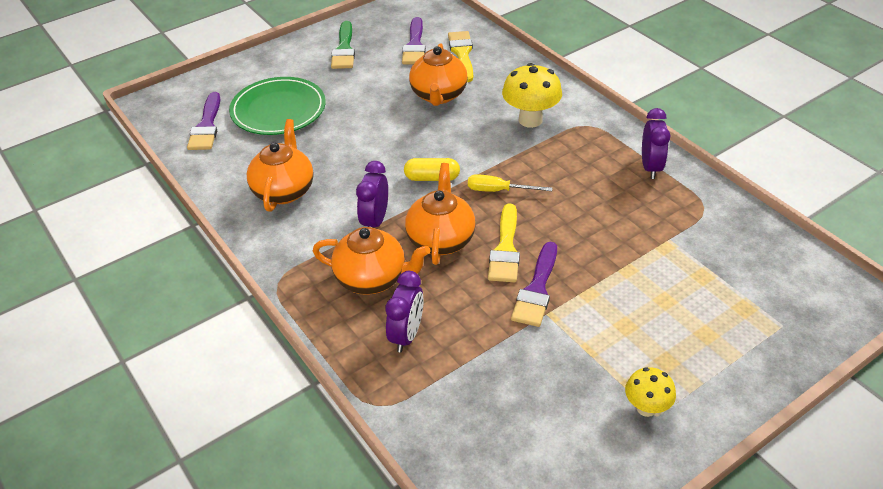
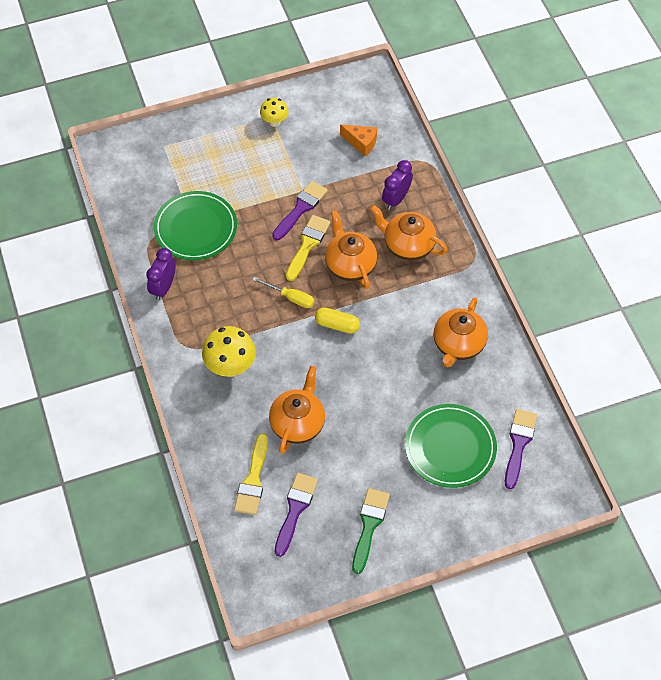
camera: 165 degrees left, 15 degrees up
(375, 221) = (393, 294): purple clock -> none
(441, 239) = (350, 265): orange teapot -> orange teapot turned 135 degrees clockwise
(491, 409) = (361, 143): none -> orange cheese
(659, 233) = (195, 228): none -> green plate

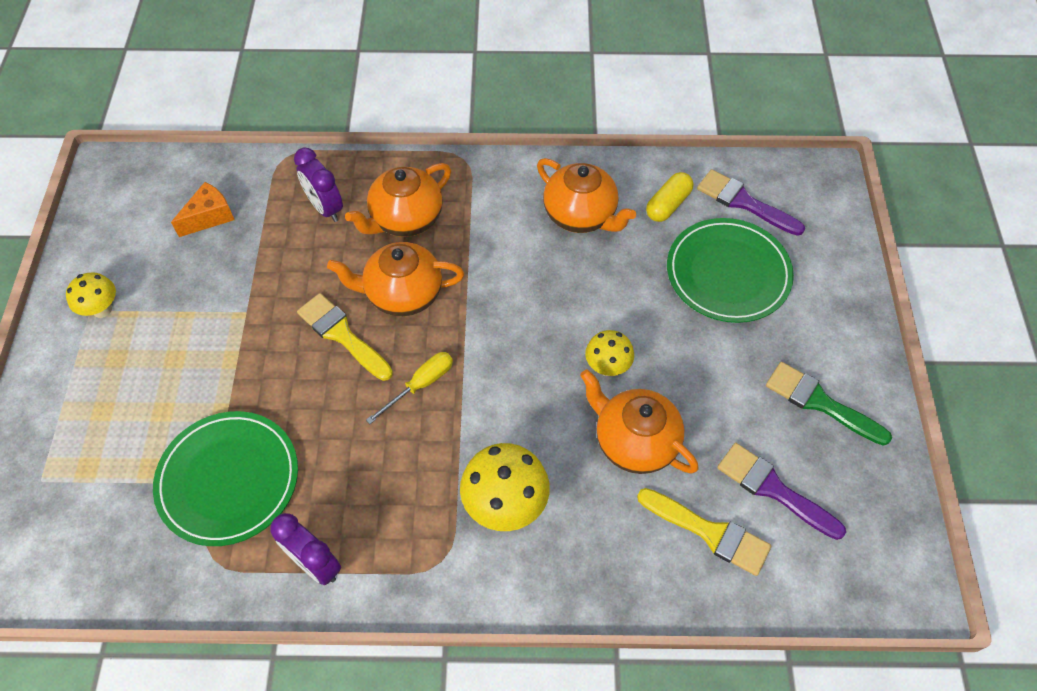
camera: 70 degrees left, 0 degrees up
(301, 208) = (275, 324): purple brush -> none
(337, 325) = (492, 340): yellow capsule -> yellow capsule (668, 205)
(344, 394) = (607, 367): none -> yellow mushroom

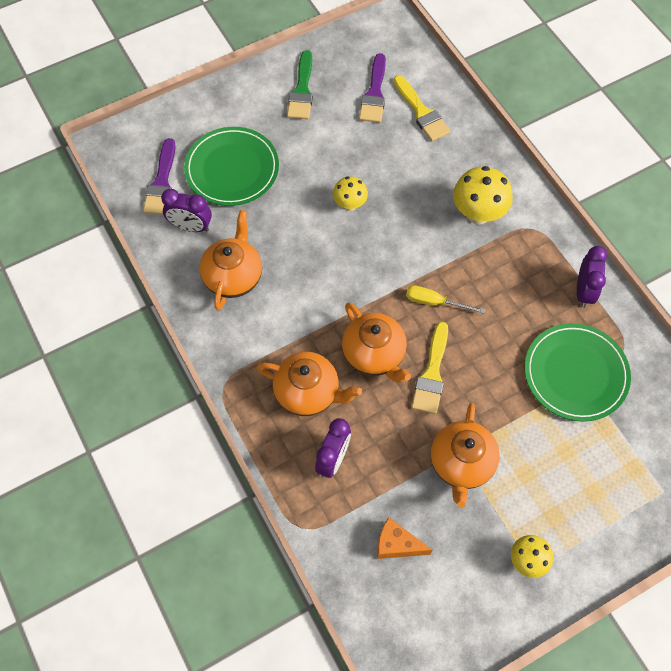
camera: 120 degrees left, 5 degrees up
(634, 441) = (391, 169): orange teapot -> orange teapot (461, 463)
(668, 205) = (191, 227): yellow capsule -> purple clock
(709, 532) = (421, 112): yellow brush -> yellow brush turned 150 degrees clockwise

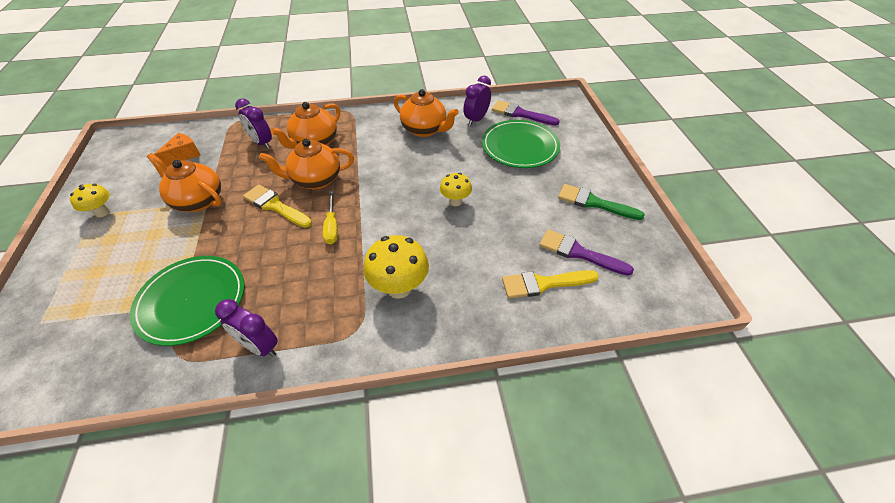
camera: 110 degrees right, 15 degrees down
(434, 302) = (332, 226): yellow screwdriver -> yellow screwdriver turned 135 degrees clockwise

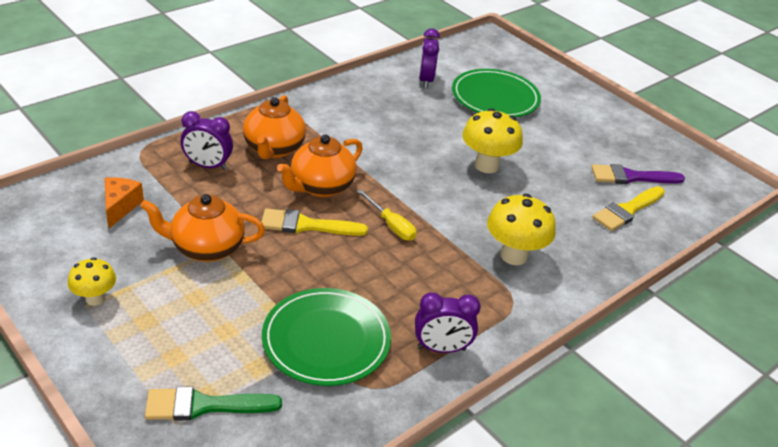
camera: 35 degrees left, 10 degrees down
(425, 130) = (383, 104): orange teapot -> none
(455, 201) = (486, 165): yellow mushroom -> yellow mushroom, size x1.66
(520, 114) = (464, 64): purple brush -> none
(594, 203) = (606, 131): green brush -> green brush (204, 405)

